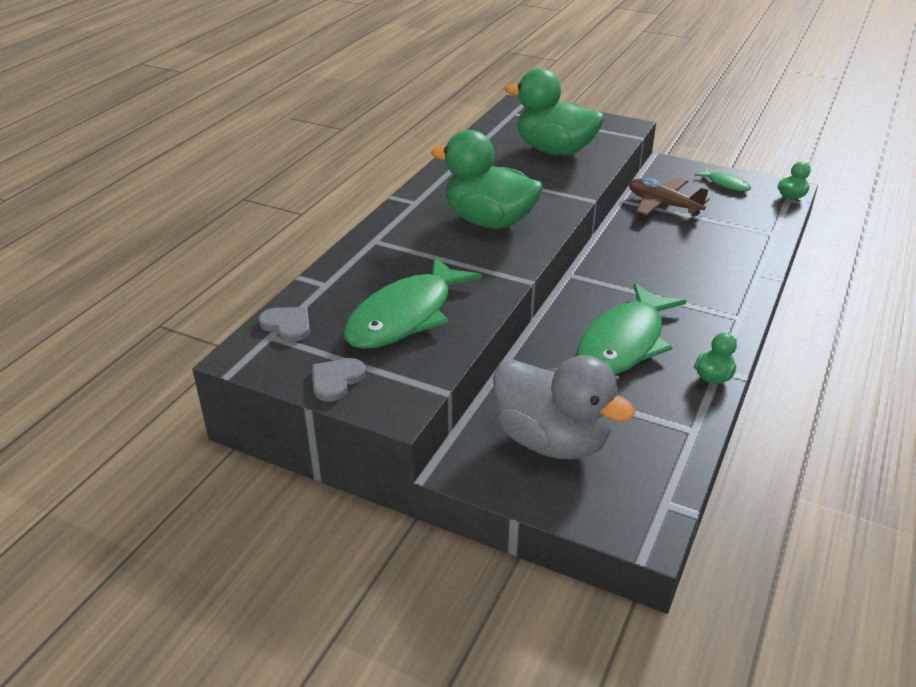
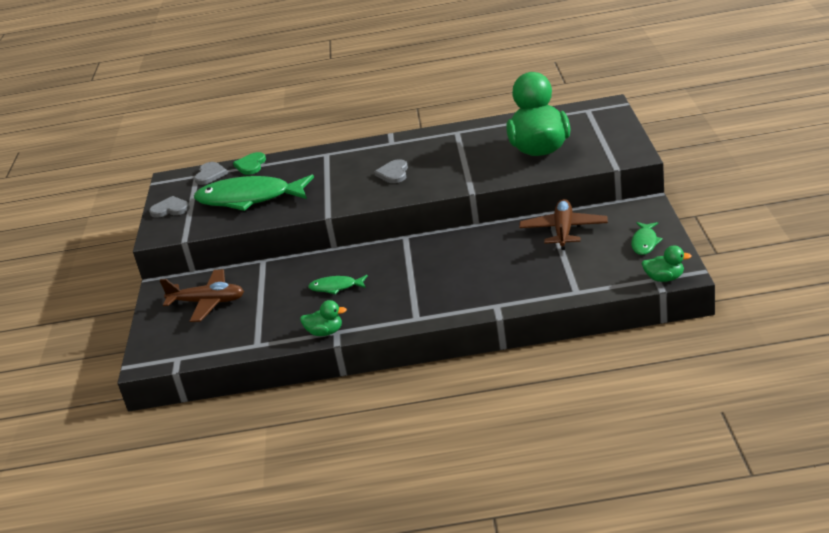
camera: 65 degrees right, 5 degrees down
(314, 291) = (251, 165): none -> green heart
(489, 221) = (393, 173): green duck -> grey heart
(552, 440) = (208, 302): grey duck -> brown plane
(624, 343) = (336, 287): green fish -> green fish, size x0.45

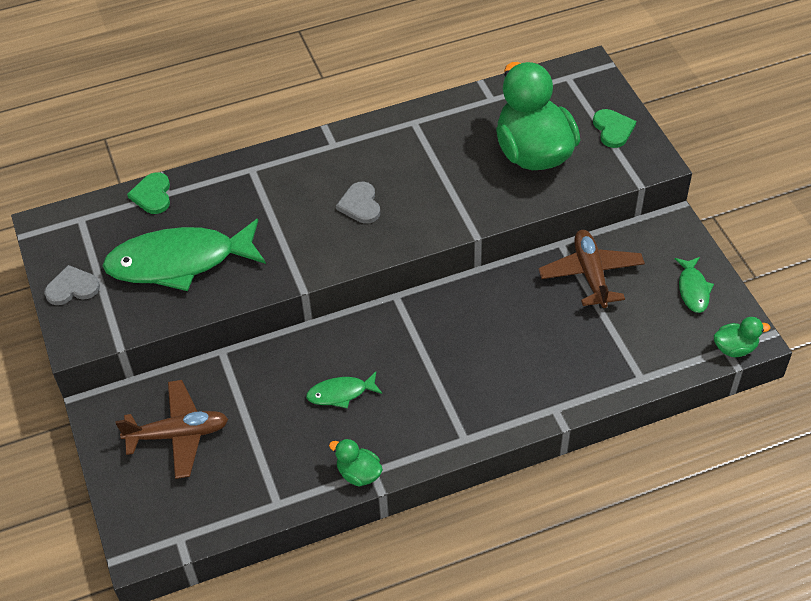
camera: 20 degrees left, 20 degrees up
(210, 175) = (100, 216): grey heart -> none
(325, 332) = (358, 473): green duck -> green duck turned 135 degrees counterclockwise
(609, 138) = (613, 129): none -> green heart

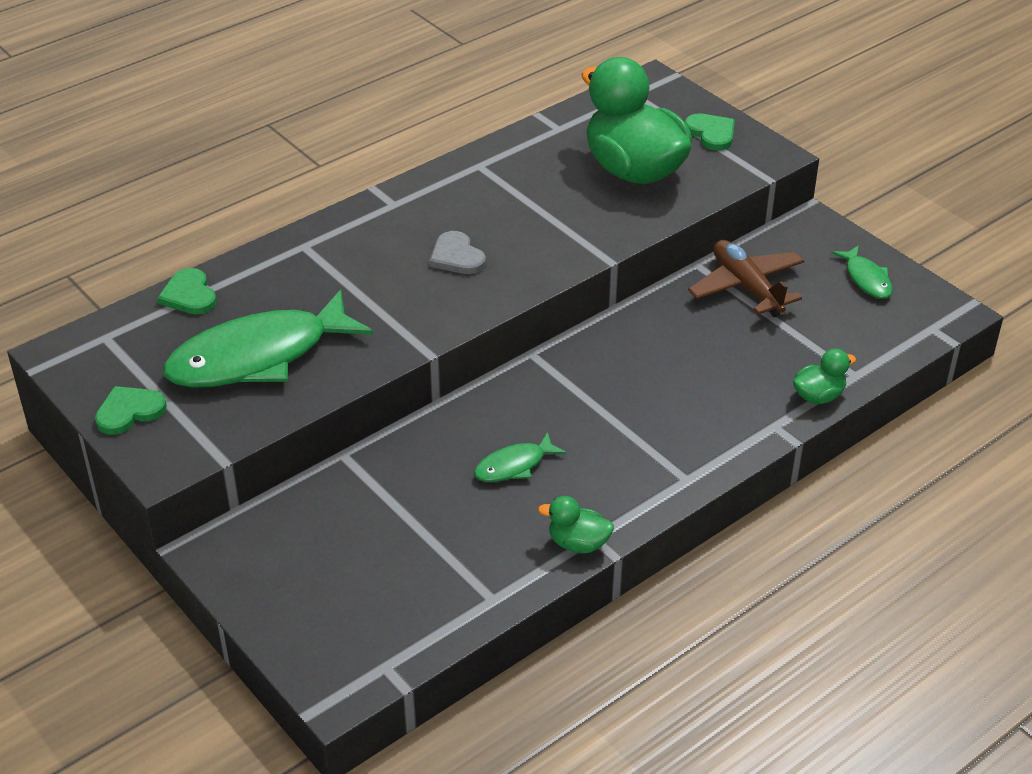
camera: 20 degrees left, 10 degrees down
(72, 288) = (129, 411): grey heart -> green heart
(178, 434) = (329, 555): brown plane -> none
(735, 348) = (941, 325): green duck -> green duck (818, 396)

